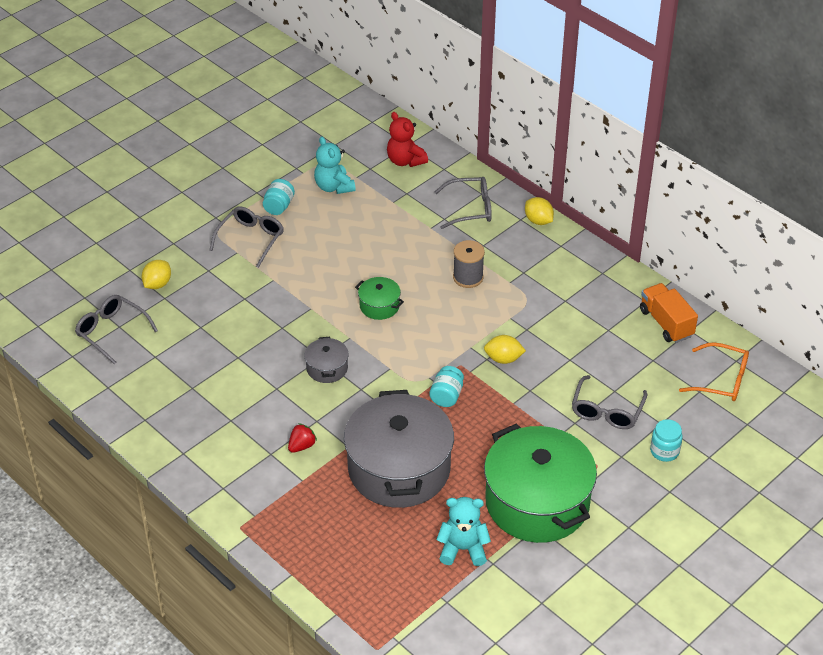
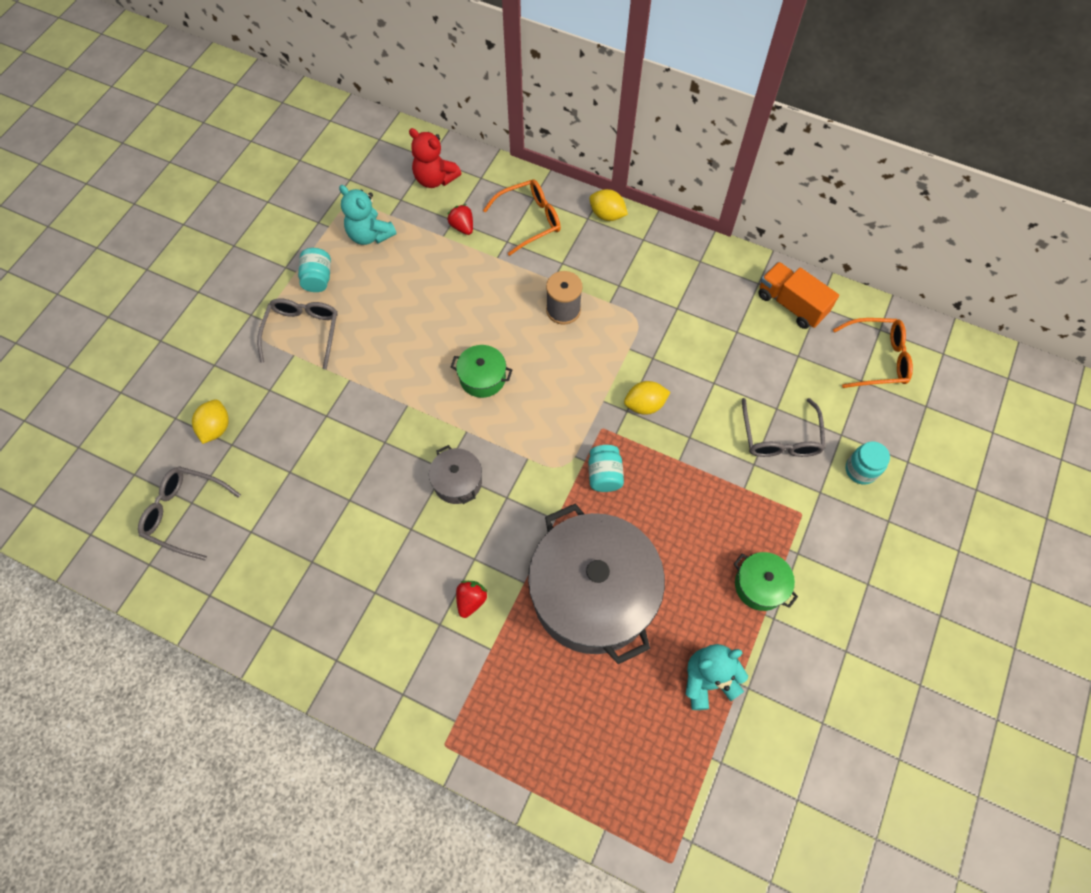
camera: 20 degrees left, 20 degrees up
(412, 199) = (462, 227): none -> red strawberry
(469, 209) = (528, 220): grey glasses -> orange glasses
(537, 502) = (760, 585): green pot -> green pot, size x0.43

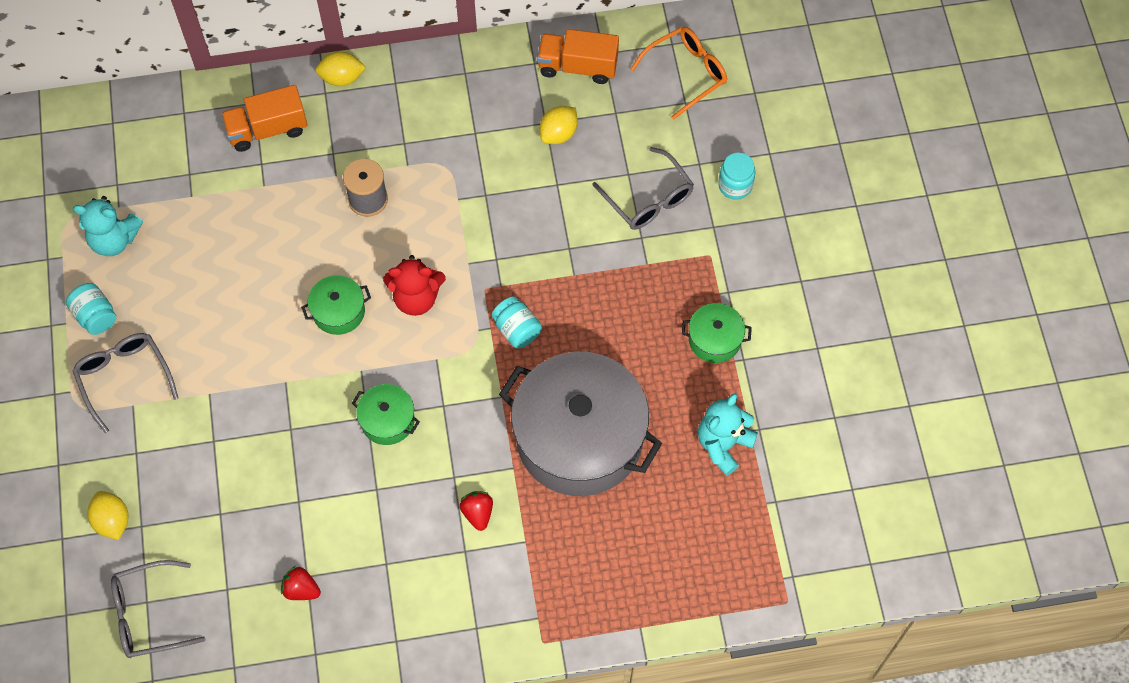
camera: 35 degrees left, 0 degrees up
(435, 179) = (136, 141): red teddy bear -> red teddy bear (416, 298)
(457, 481) = (387, 420): grey pot -> green pot
(462, 227) = (204, 175): red strawberry -> red strawberry (301, 589)
(528, 220) = (267, 129): orange glasses -> orange truck
(644, 405) = (509, 243): yellow lemon -> yellow lemon (558, 134)

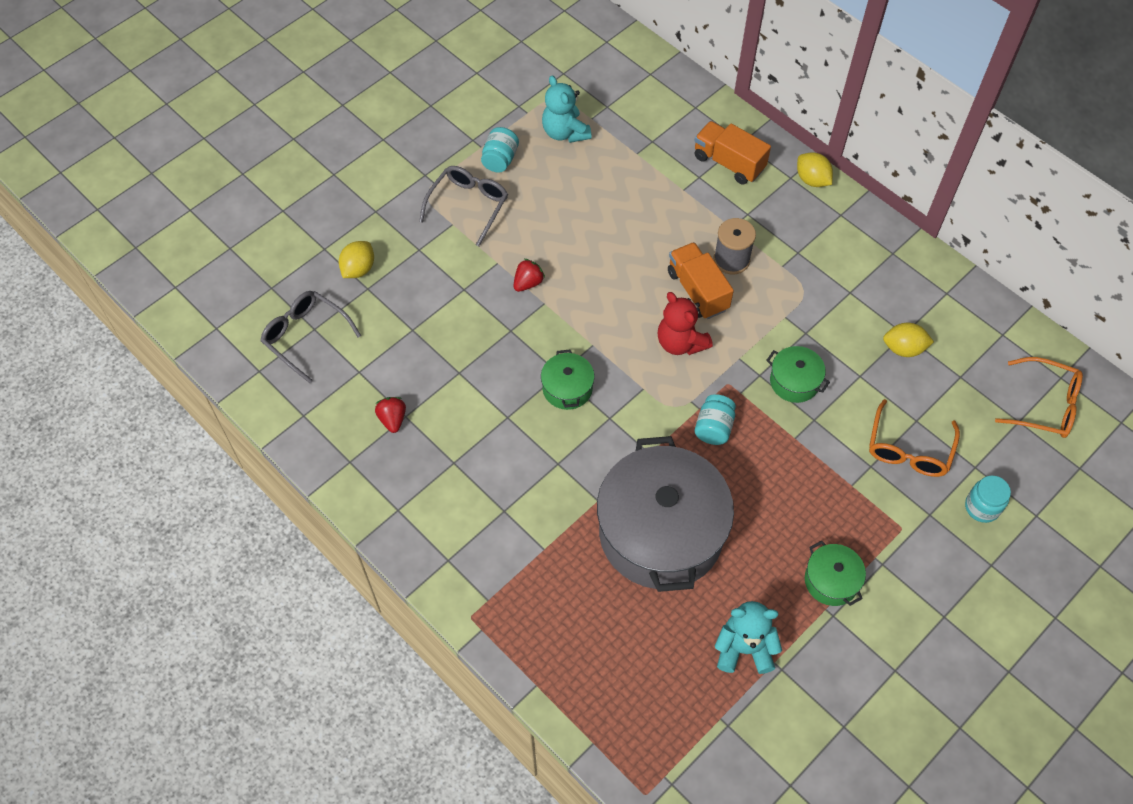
camera: 55 degrees right, 5 degrees down
(338, 311) = (627, 300): green pot -> green pot (794, 381)
(478, 513) = (541, 499): red strawberry -> red strawberry (528, 283)
(577, 66) = (973, 324): orange truck -> orange truck (697, 291)
(648, 198) = (909, 448): grey glasses -> orange glasses

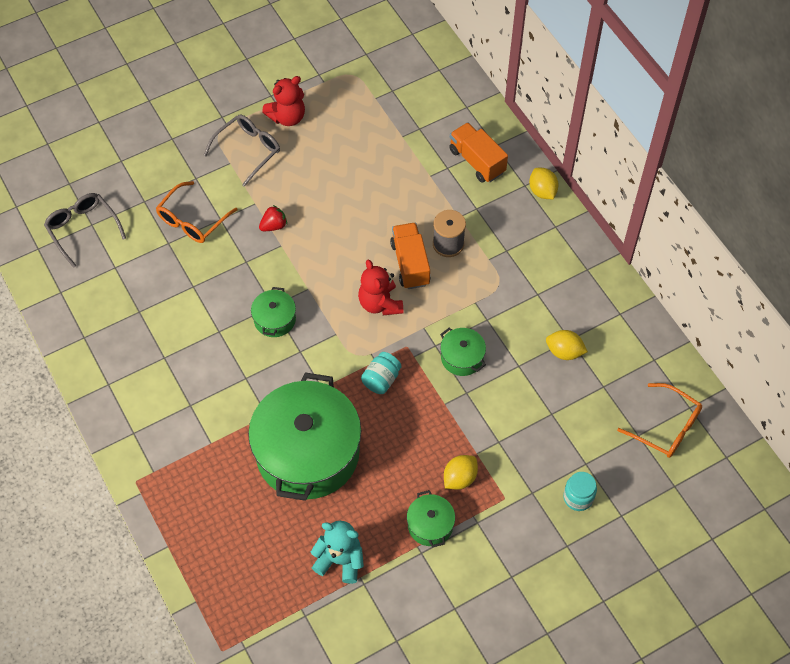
camera: 15 degrees right, 0 degrees up
(358, 269) = (142, 183): yellow lemon -> yellow lemon (459, 478)
(392, 419) = (128, 311): red strawberry -> none
(500, 159) = (287, 117): turquoise jar -> red teddy bear
(565, 132) = (349, 105): turquoise teddy bear -> none
(661, 532) = (307, 453): grey pot -> green pot
(909, 448) = (536, 435): orange glasses -> orange glasses (193, 220)

